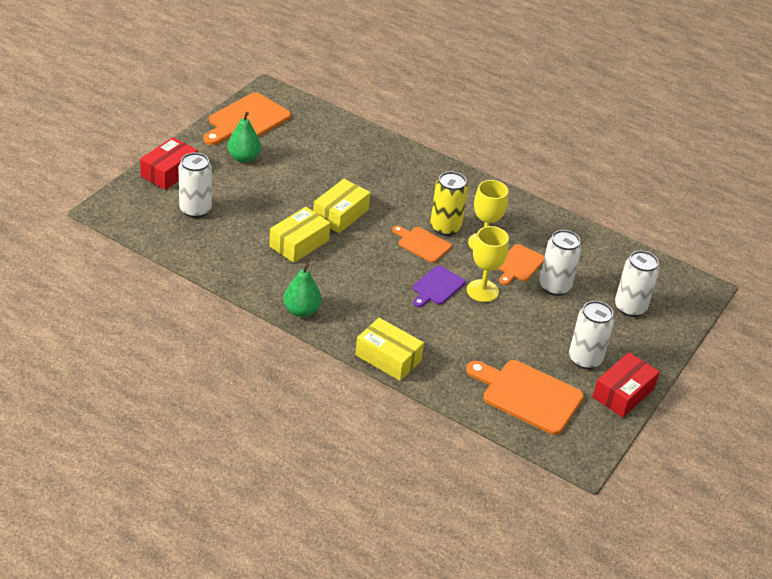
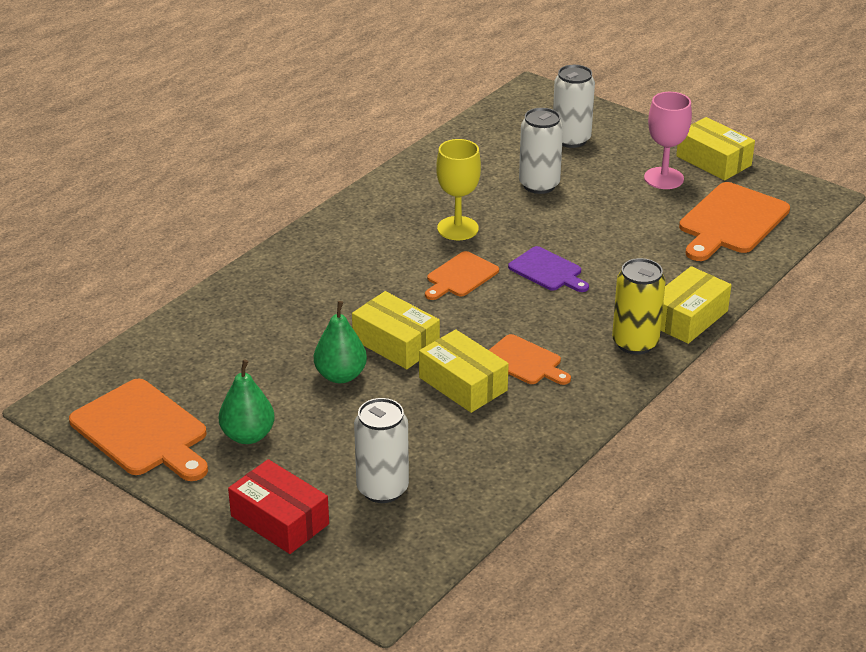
camera: 80 degrees left, 5 degrees down
(301, 311) = (608, 386): green pear -> green pear (341, 375)
(445, 227) = (425, 255): yellow can -> yellow can (635, 343)
(482, 291) = (552, 237): yellow goblet -> none
(519, 264) = (498, 205): orange cutting board -> orange cutting board (524, 361)
(585, 359) = (663, 178): white can -> pink goblet
(623, 393) = (713, 161): red box -> yellow box

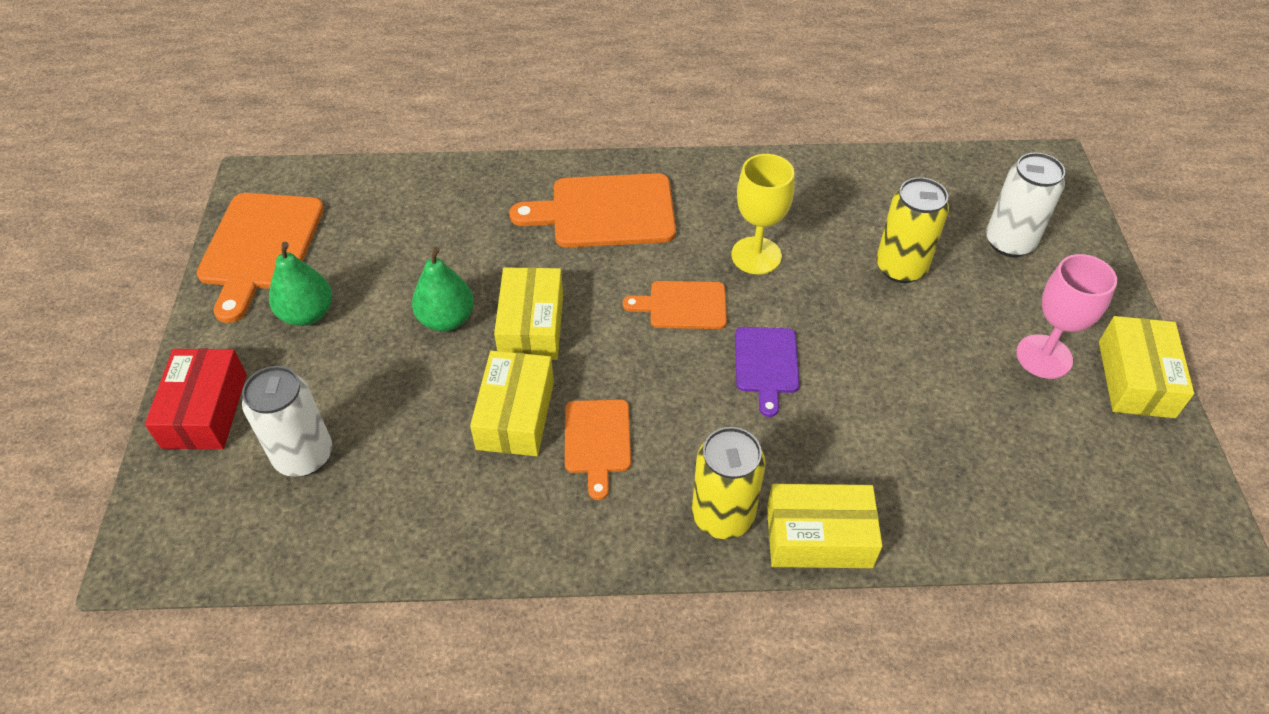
camera: 50 degrees right, 15 degrees up
(539, 185) = (901, 267): white can -> yellow can
(731, 221) = (1044, 466): orange cutting board -> orange cutting board (605, 212)

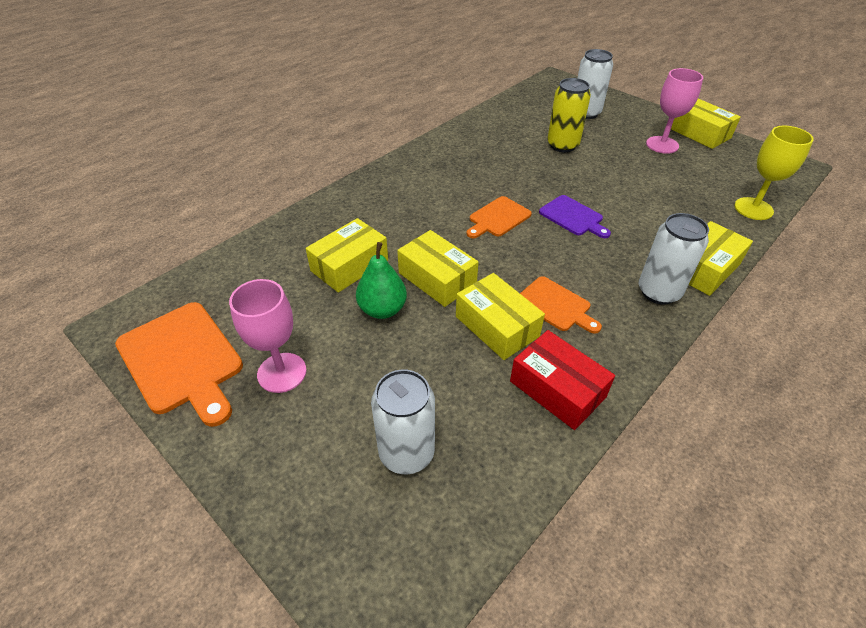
camera: 45 degrees left, 5 degrees down
(205, 410) = (289, 489): red box -> red box (557, 389)
(307, 314) = (282, 372): green pear -> pink goblet
(477, 254) = (349, 265): none -> yellow box
(605, 212) = (393, 202): orange cutting board -> none
(723, 516) = (658, 292): yellow can -> white can
(756, 255) = (497, 177): yellow goblet -> yellow goblet (753, 209)

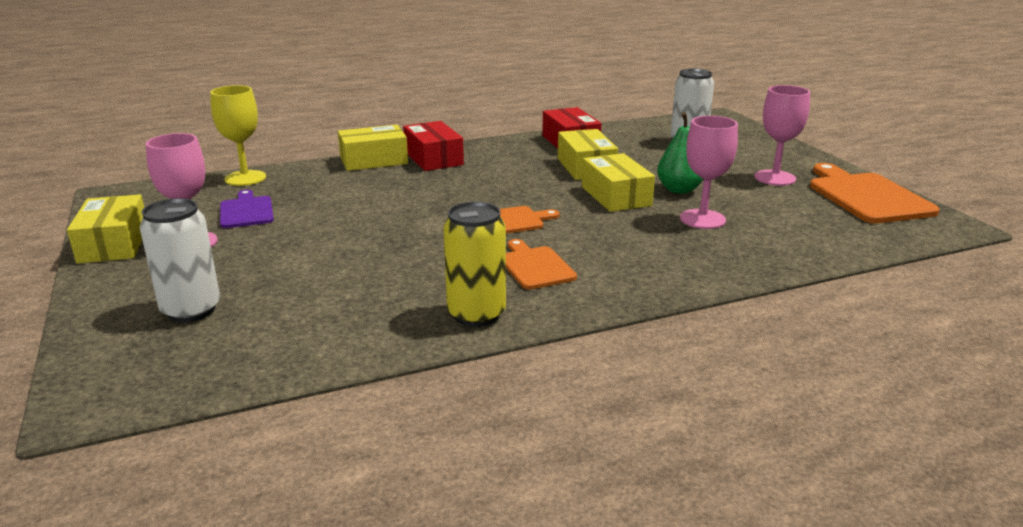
camera: 155 degrees left, 20 degrees down
(349, 265) = (702, 219): yellow box -> pink goblet
(555, 305) = (526, 167): orange cutting board -> orange cutting board (535, 266)
(562, 145) = (317, 272): yellow can -> yellow can (476, 314)
(573, 217) = (428, 207): purple cutting board -> purple cutting board (246, 211)
(658, 292) = (433, 158): white can -> red box

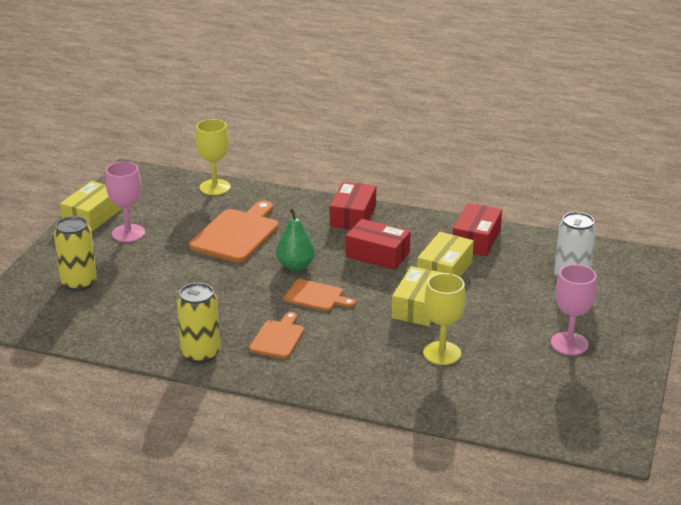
camera: 40 degrees right, 5 degrees up
(191, 310) = (79, 283): white can -> yellow can
(246, 211) = (182, 219): purple cutting board -> none
(374, 160) = (311, 202): yellow box -> none
(507, 175) = (377, 254): none -> red box
(679, 190) = (474, 321): green pear -> green pear (295, 265)
(702, 219) = (442, 353): pink goblet -> yellow goblet
(867, 196) = (606, 393): orange cutting board -> orange cutting board (237, 234)

